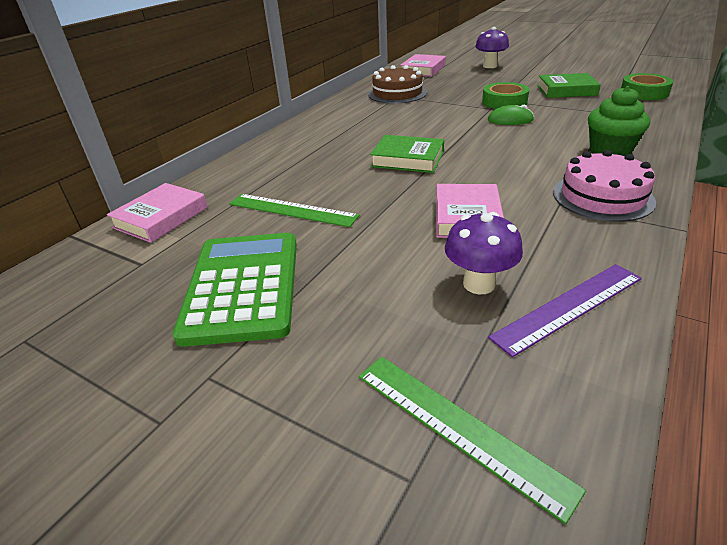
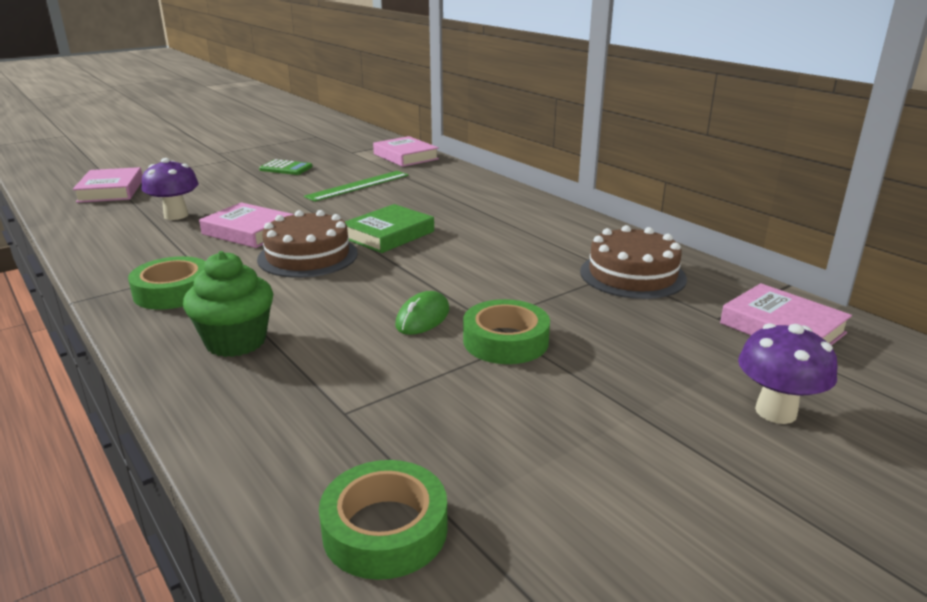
camera: 110 degrees right, 10 degrees down
(242, 287) = (286, 168): green calculator -> green calculator, size x0.46
(458, 427) = (111, 191): green ruler -> pink book
(480, 173) = (308, 256): none -> brown cake
(566, 90) = (505, 429): green book -> none
(568, 306) = (111, 230): purple ruler -> none
(602, 196) = (173, 291): pink cake -> green tape

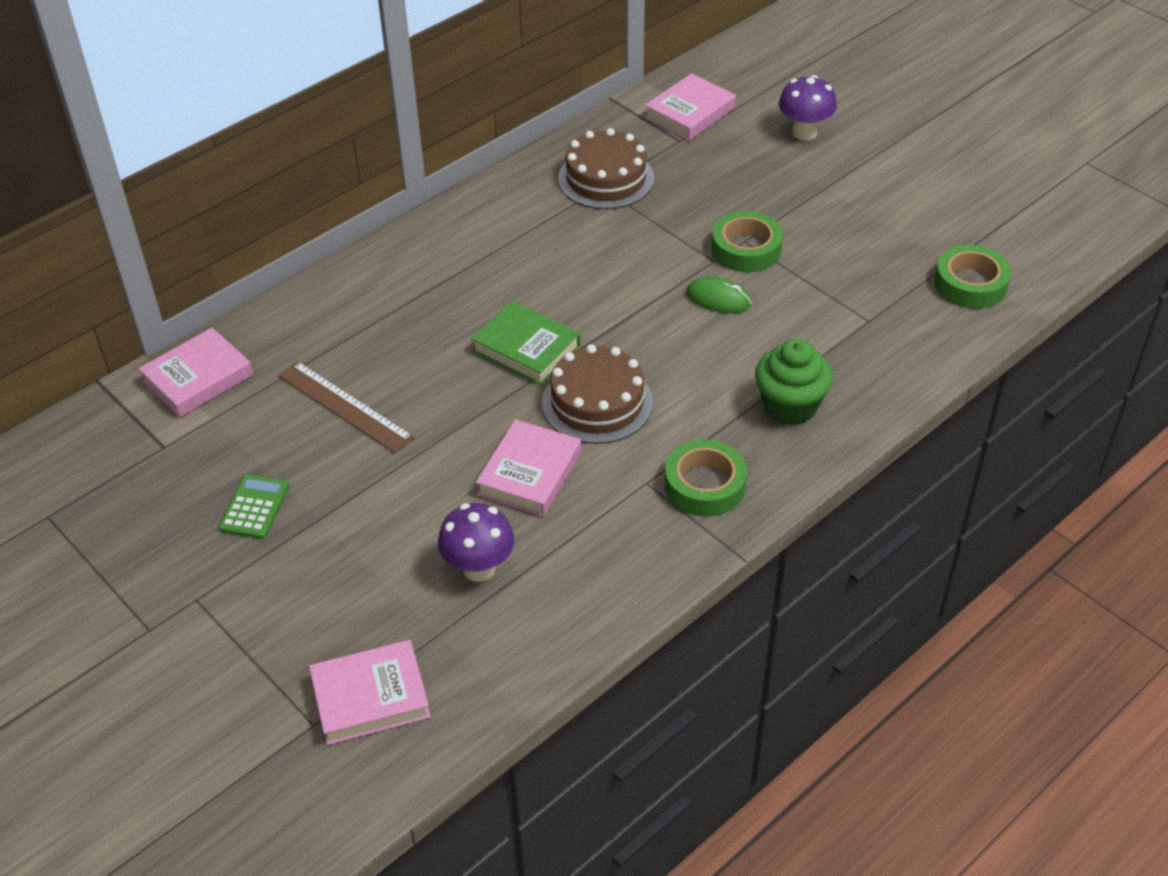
camera: 95 degrees left, 20 degrees up
(358, 185) = (344, 406): green ruler -> brown ruler

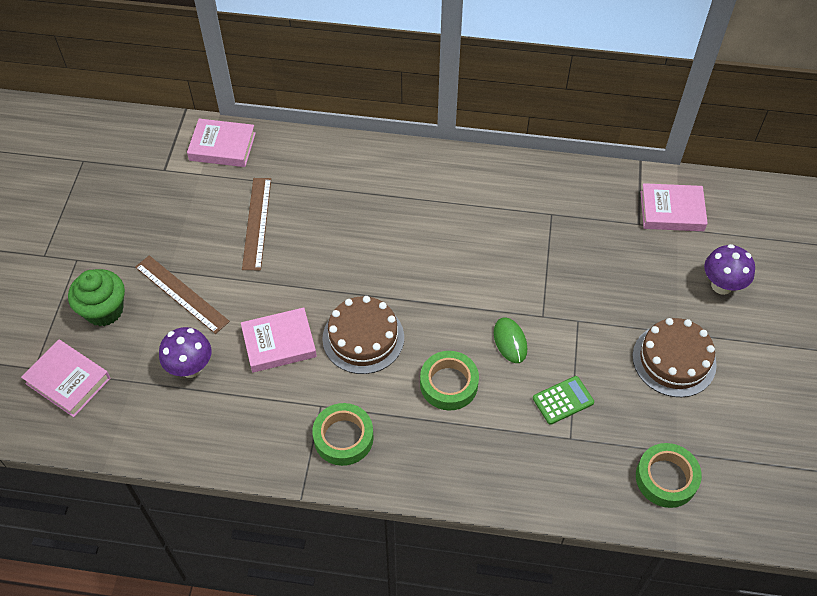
camera: 50 degrees right, 10 degrees up
(254, 507) = (154, 238): green calculator -> green calculator (563, 400)
(366, 523) = (181, 294): none -> brown ruler
(526, 349) = (375, 273): green book -> none
(606, 178) = (561, 211): brown cake -> brown cake (674, 360)
(746, 249) = (571, 326): green tape -> green tape (449, 384)
(790, 406) = (449, 441): green cupcake -> green cupcake (104, 310)

